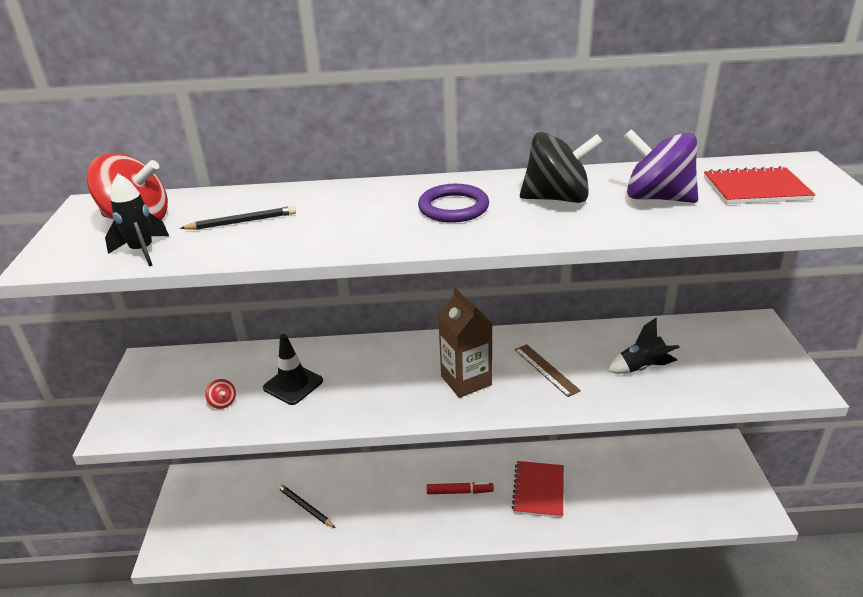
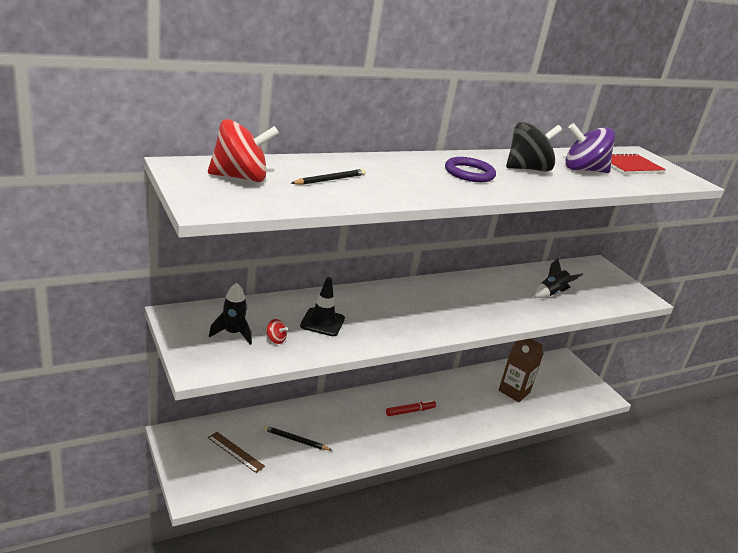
camera: 30 degrees left, 5 degrees down
(142, 251) = (278, 199): black rocket -> black rocket (233, 333)
(466, 380) = (448, 310): brown carton -> brown carton (514, 391)
(538, 490) = (465, 402): red notebook -> none
(546, 369) = (494, 299): brown ruler -> brown ruler (235, 452)

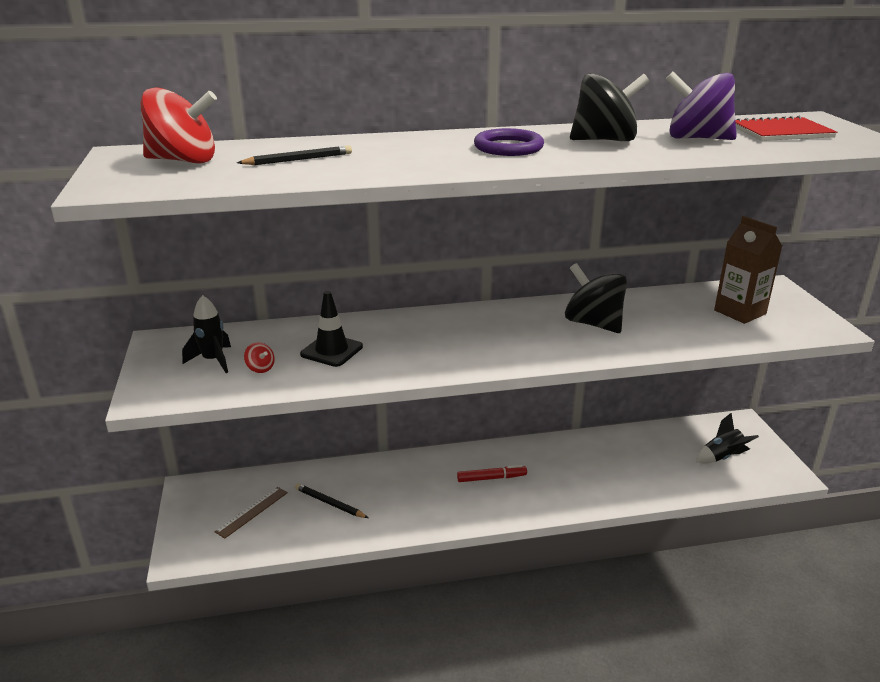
camera: 20 degrees right, 0 degrees up
(235, 452) = (252, 512): brown ruler -> brown ruler turned 75 degrees clockwise
(497, 296) = (593, 324): none -> black spinning top
(514, 391) = (649, 461): brown carton -> brown carton (740, 312)
(552, 293) = (678, 322): black rocket -> black rocket (722, 457)

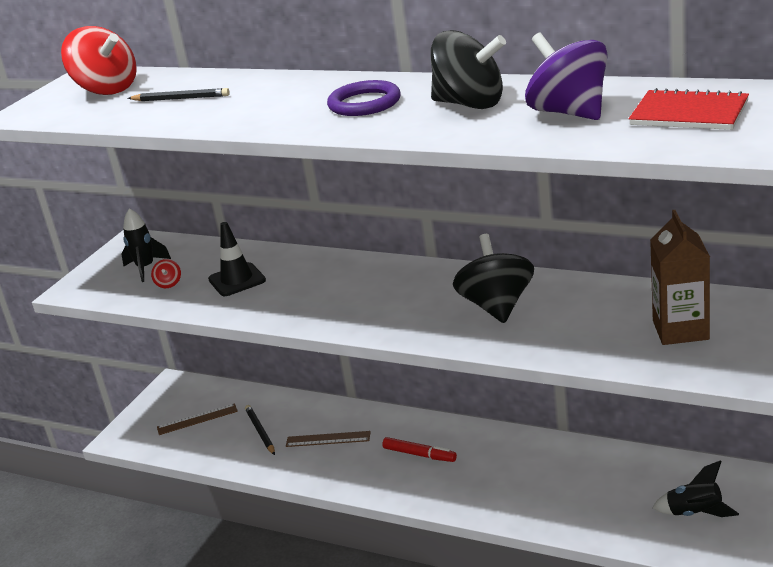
camera: 40 degrees right, 0 degrees up
(400, 490) = (328, 439): none -> brown ruler

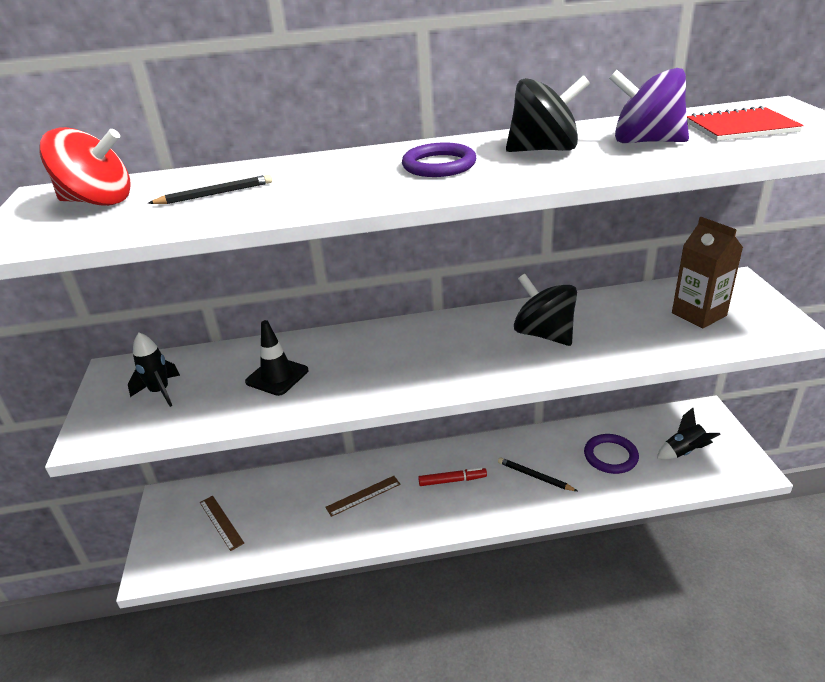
camera: 35 degrees left, 5 degrees up
(169, 284) = (204, 400): red spinning top -> none
(197, 419) = (221, 522): brown ruler -> brown ruler turned 75 degrees counterclockwise
(260, 431) = (294, 511): black pencil -> black pencil (534, 476)
(604, 489) = (610, 456): none -> purple ring

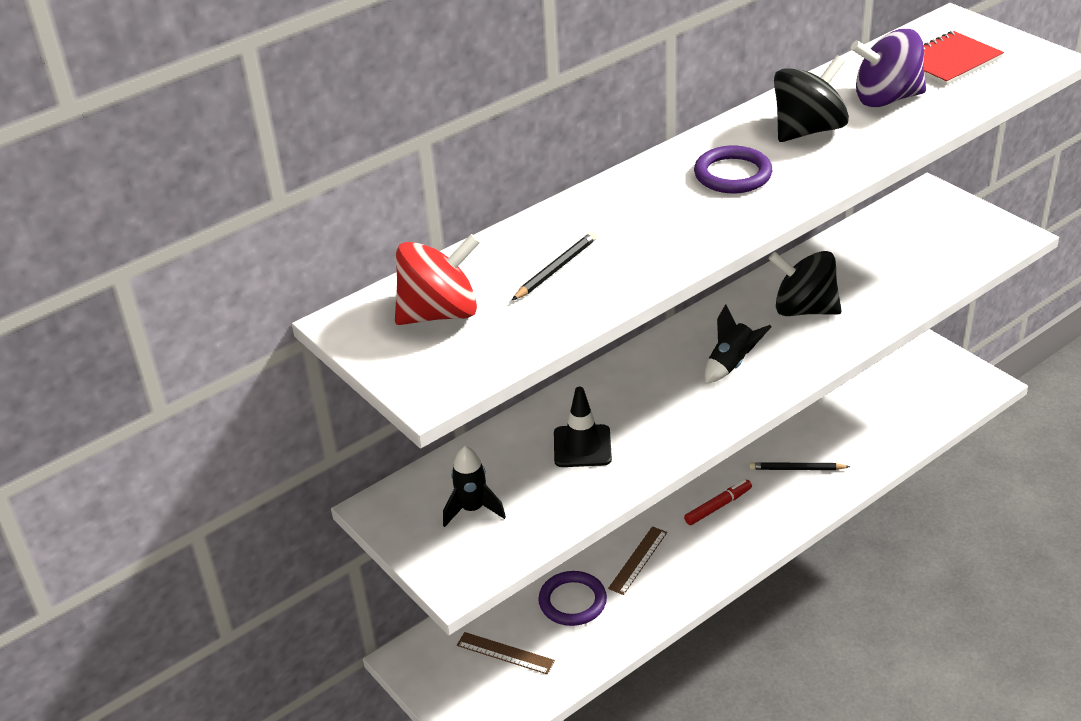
camera: 30 degrees left, 5 degrees up
(610, 456) = (853, 419): purple ring -> purple ring (572, 601)
(684, 451) = (917, 388): black rocket -> black rocket (731, 364)
(699, 314) = (924, 242): brown carton -> none

